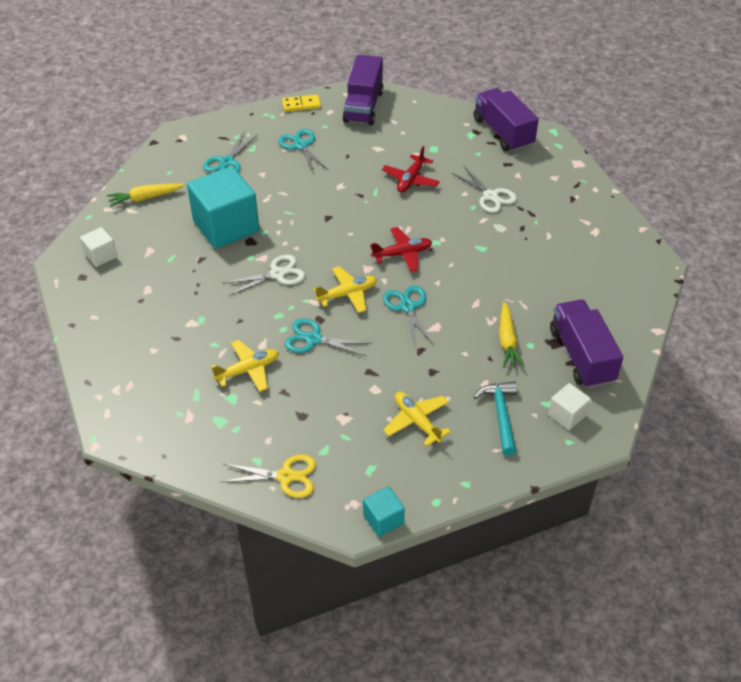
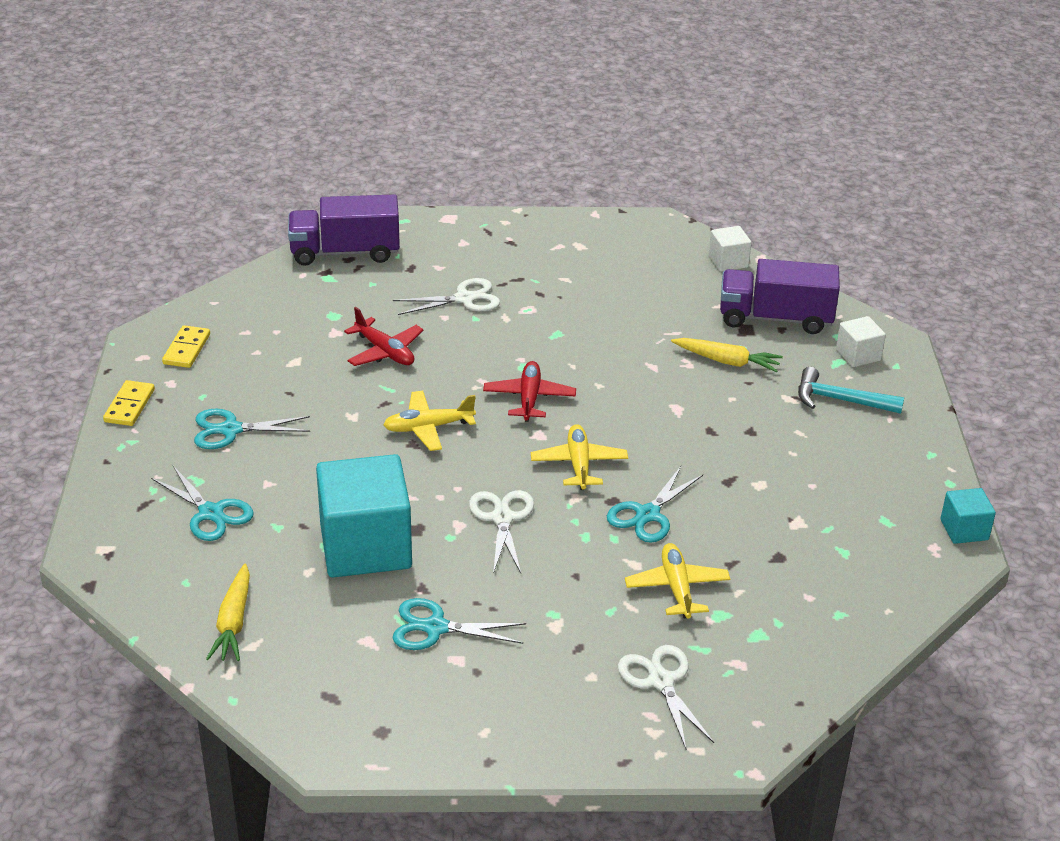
camera: 70 degrees left, 10 degrees down
(101, 256) = (344, 700): white cube -> white cube (728, 262)
(160, 382) = (660, 681): none -> white scissors
(286, 476) = (874, 594): yellow scissors -> none
(363, 106) = (187, 349): purple truck -> yellow domino
(407, 307) = (630, 420): turquoise scissors -> turquoise scissors (435, 628)
(417, 421) = (825, 465): yellow plane -> yellow plane (428, 427)

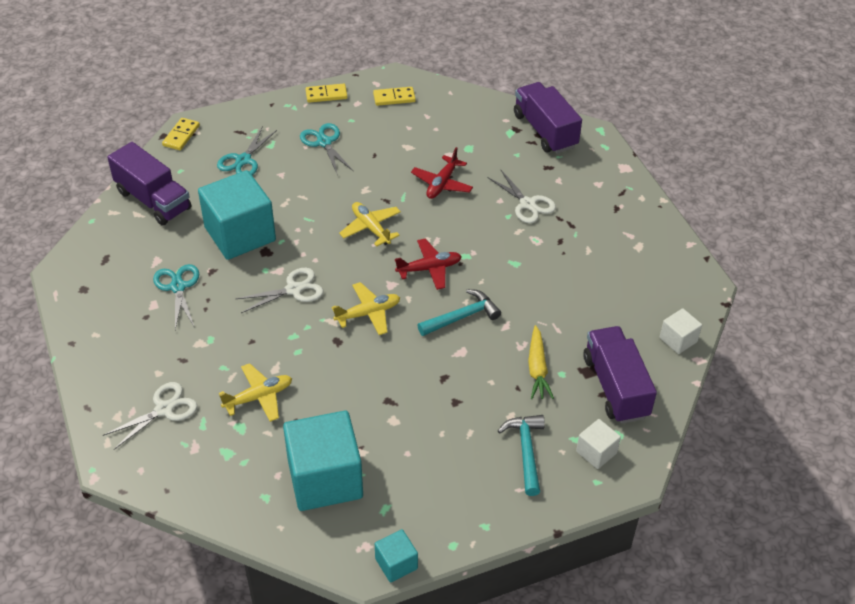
camera: 70 degrees right, 10 degrees up
(105, 566) = (181, 136): none -> yellow domino
(233, 622) = (153, 200): yellow carrot -> purple truck
(622, 393) = (462, 317): none -> turquoise hammer
(647, 515) = (329, 363): turquoise scissors -> none
(828, 558) = (325, 479): none -> turquoise cube

